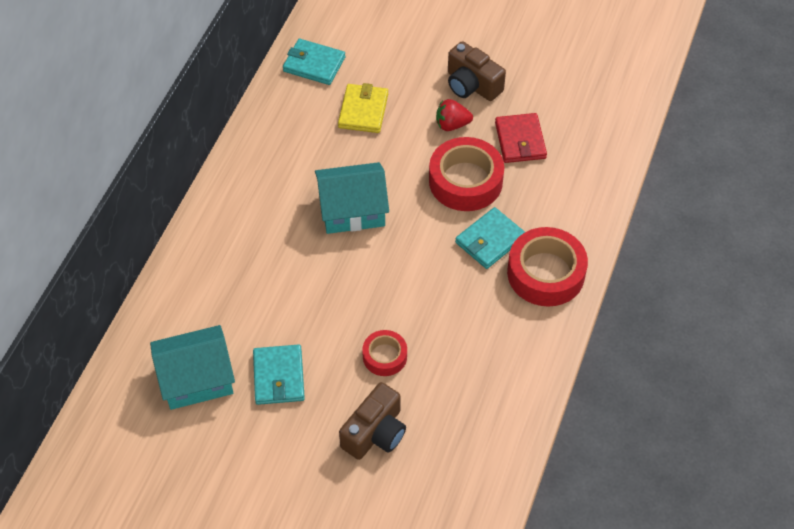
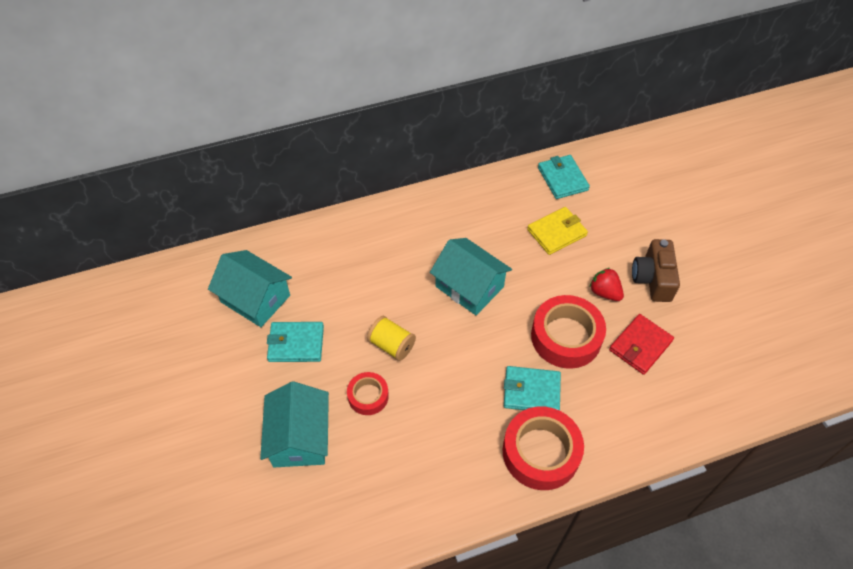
camera: 50 degrees right, 0 degrees up
(278, 376) = (296, 343): turquoise wallet -> turquoise wallet turned 45 degrees clockwise
(352, 306) = (391, 345): none -> yellow spool
(375, 433) = (299, 437): brown camera -> turquoise house

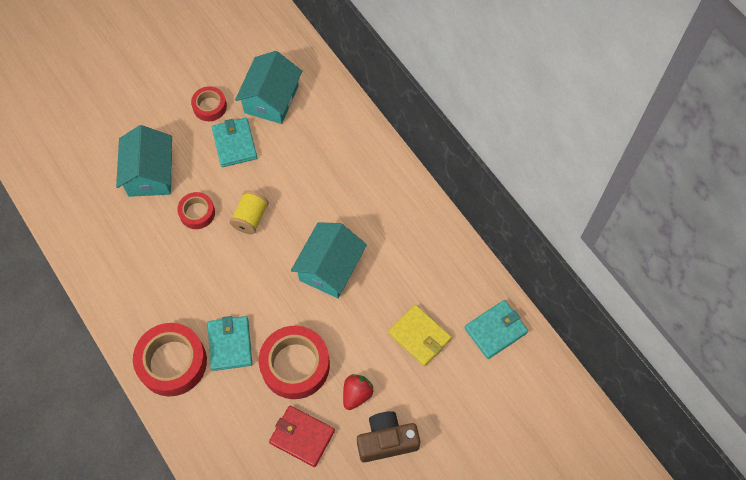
camera: 75 degrees right, 10 degrees up
(237, 359) = (210, 106): none -> red tape
(299, 437) = (150, 173): turquoise house -> turquoise house turned 75 degrees counterclockwise

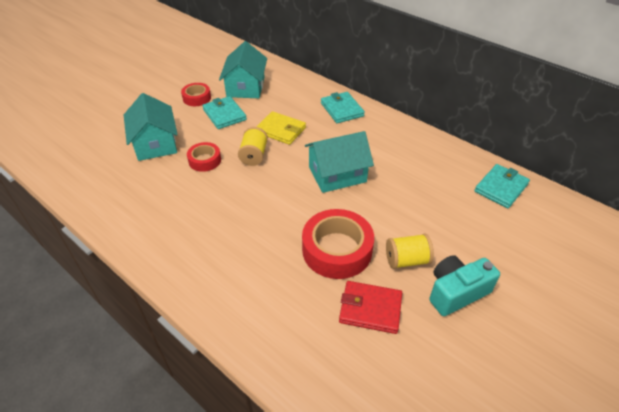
camera: 15 degrees left, 20 degrees down
(172, 362) = (211, 274): red tape -> none
(230, 344) = (266, 247): turquoise wallet -> turquoise wallet (342, 109)
(330, 268) = (337, 174): turquoise house -> turquoise house turned 60 degrees clockwise
(356, 394) = (407, 260): red strawberry -> yellow spool
(386, 441) = (456, 292): brown camera -> turquoise camera
(419, 336) = (439, 205): yellow wallet -> yellow wallet (281, 130)

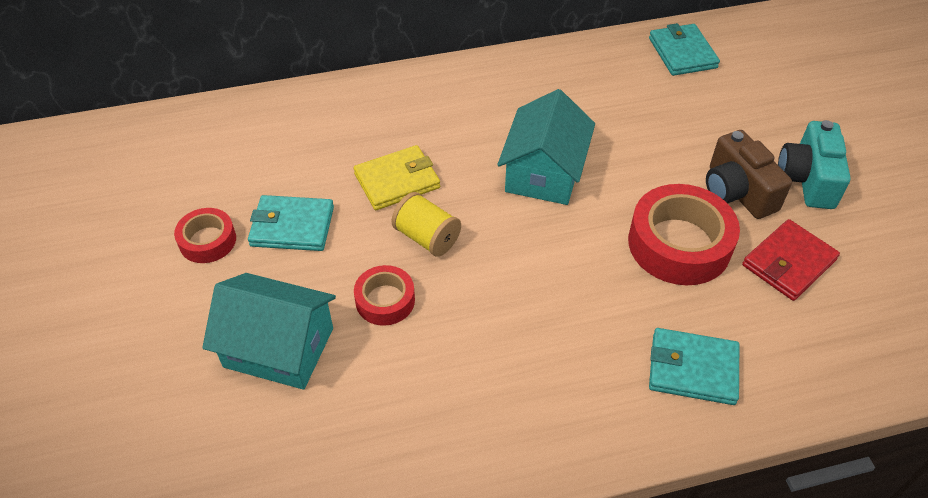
camera: 55 degrees left, 5 degrees up
(245, 87) = (245, 168): turquoise house -> none
(342, 109) = (414, 97): turquoise wallet -> turquoise wallet (693, 369)
(407, 260) = (737, 191): yellow spool -> brown camera

